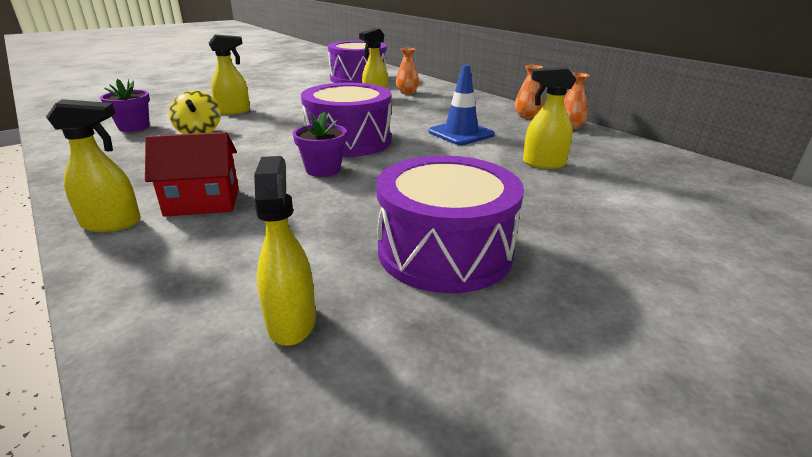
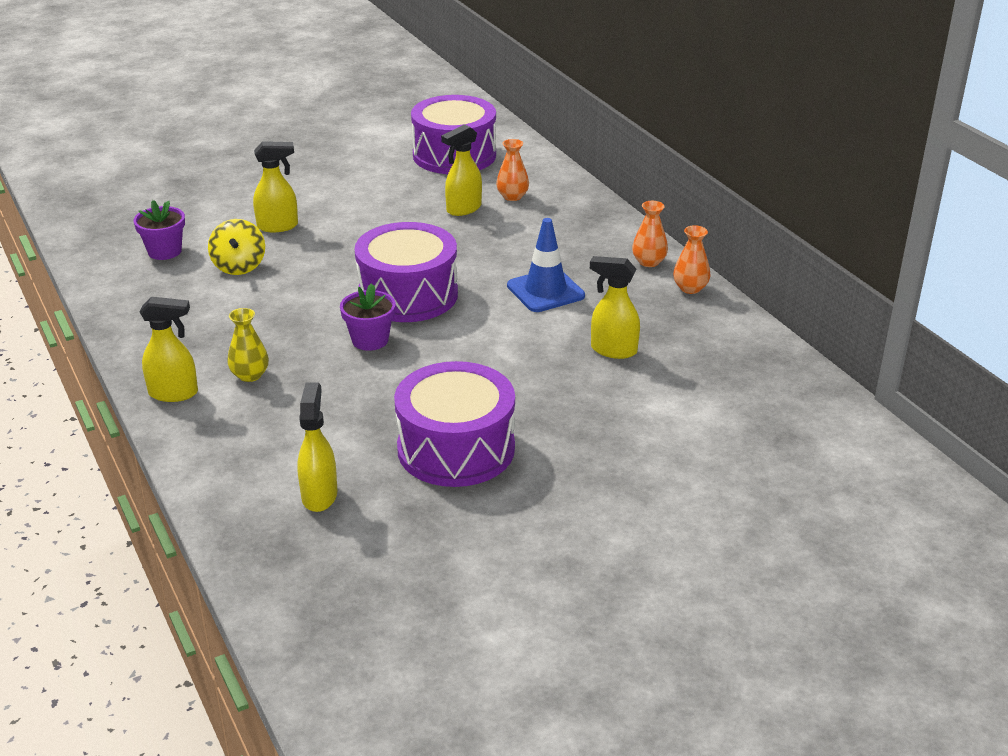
camera: 10 degrees right, 5 degrees up
(203, 202) = (250, 375): red house -> yellow vase

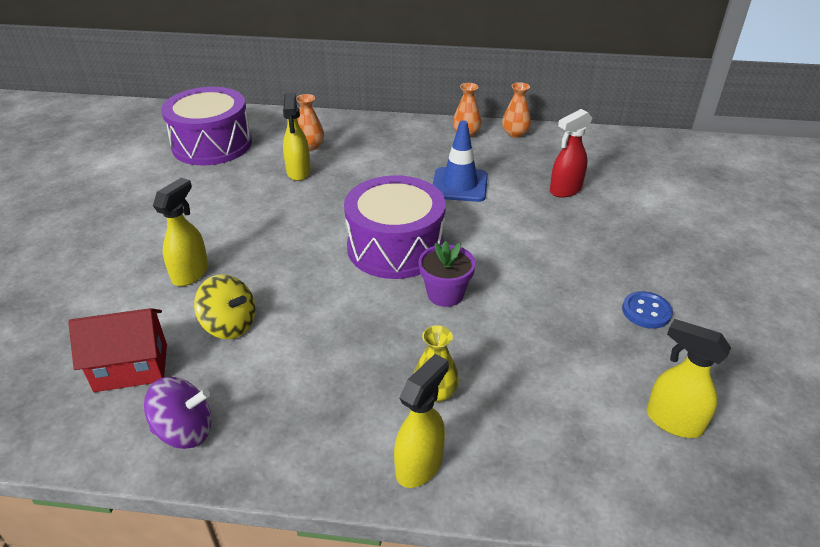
camera: 55 degrees left, 5 degrees up
(129, 295) = (185, 431): none -> purple spinning top
(164, 251) = (131, 367): purple flower pot -> red house
(456, 448) = (646, 311): purple drum -> blue button
(613, 350) = (565, 190): yellow spray bottle -> red spray bottle

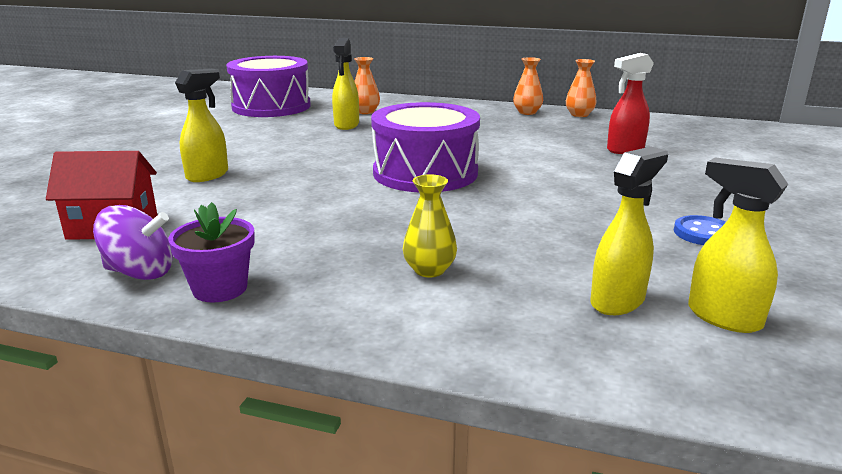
camera: 10 degrees right, 15 degrees down
(230, 325) = (228, 208): yellow spinning top -> none
(419, 465) = (389, 321): yellow spray bottle -> yellow spray bottle (618, 301)
(445, 294) = (467, 205): purple flower pot -> purple flower pot (220, 288)
(459, 185) = (509, 140): blue traffic cone -> none

